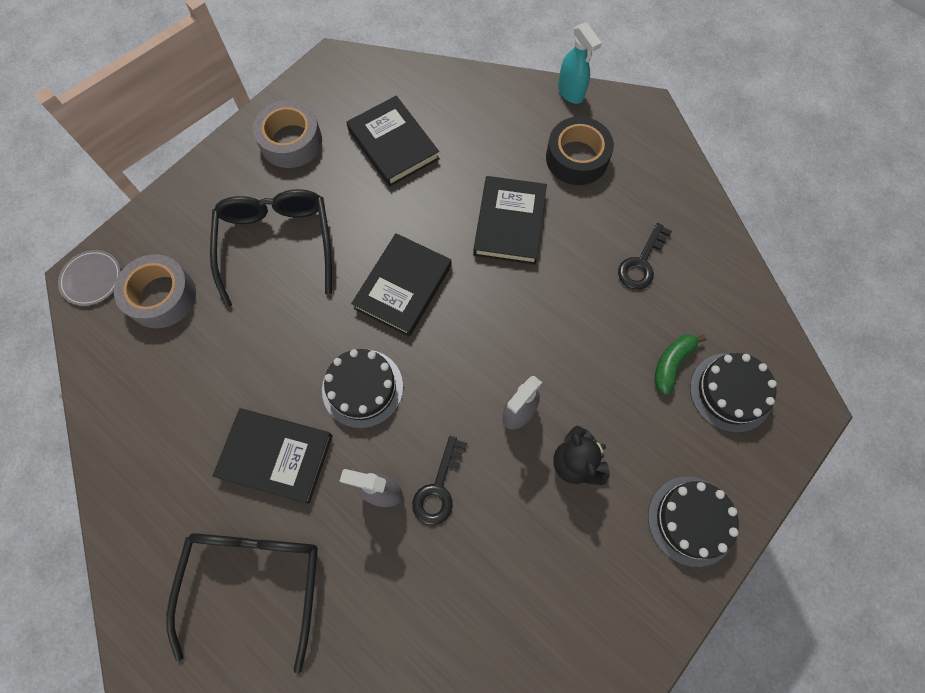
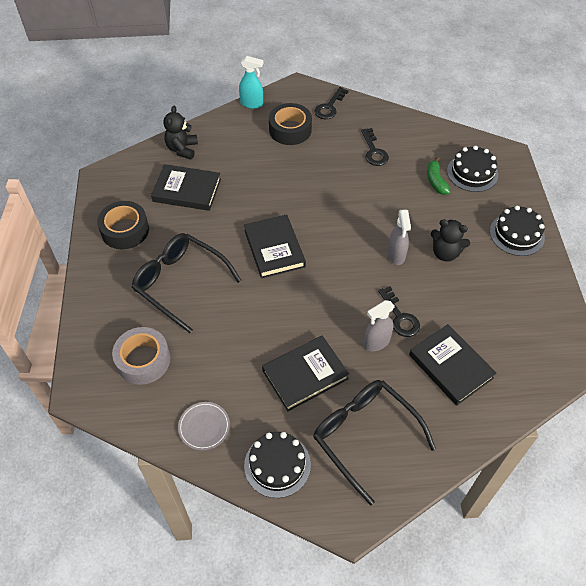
camera: 45 degrees left, 15 degrees down
(91, 279) = (86, 388): grey plate -> grey plate (204, 427)
(291, 141) = (125, 230): grey tape -> black tape
(362, 388) = (310, 308): black cake -> black cake (277, 465)
(440, 92) = (182, 149): none -> black teddy bear
(509, 223) = (292, 180): black book -> black book (451, 366)
(654, 164) = (329, 107): none -> black key

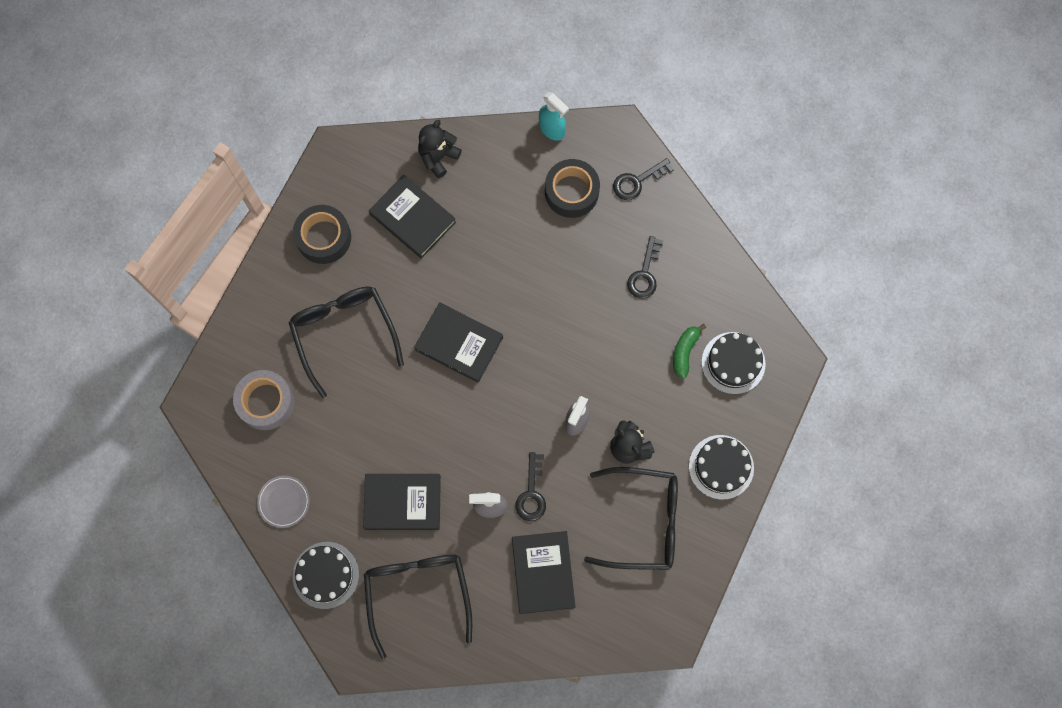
camera: 30 degrees right, 20 degrees up
(274, 248) = (459, 343): black book -> black book turned 75 degrees counterclockwise
(494, 294) = (643, 521): none -> black glasses

